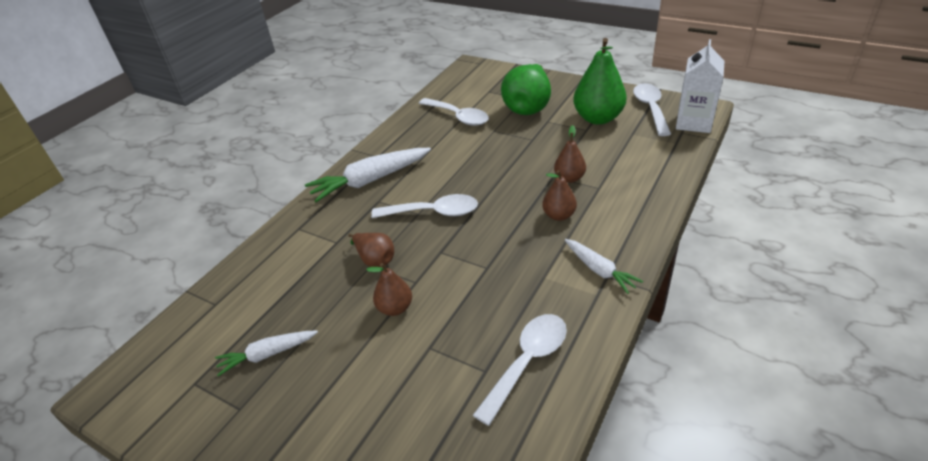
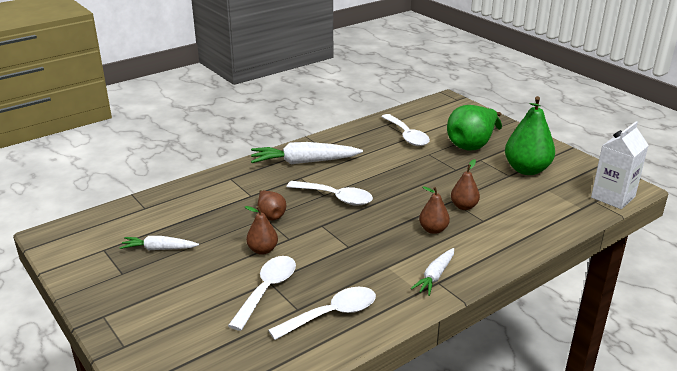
camera: 20 degrees right, 10 degrees down
(599, 270) = (435, 276): white carrot -> white carrot turned 45 degrees clockwise
(650, 109) = (582, 175): white spoon -> white spoon (267, 290)

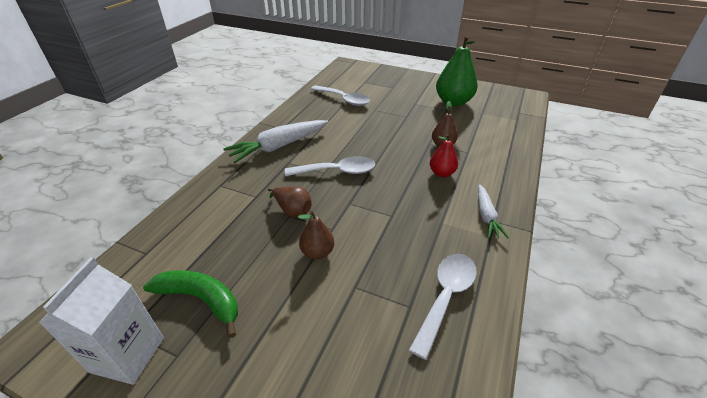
camera: 30 degrees left, 10 degrees up
(159, 249) = (201, 300): white carrot -> green banana
(267, 290) = (361, 298): white spoon -> none
(433, 230) = (441, 173): brown pear -> red pear
(472, 144) = (398, 93): green pear -> none
(613, 197) = (525, 106): white carton -> white carton (128, 355)

